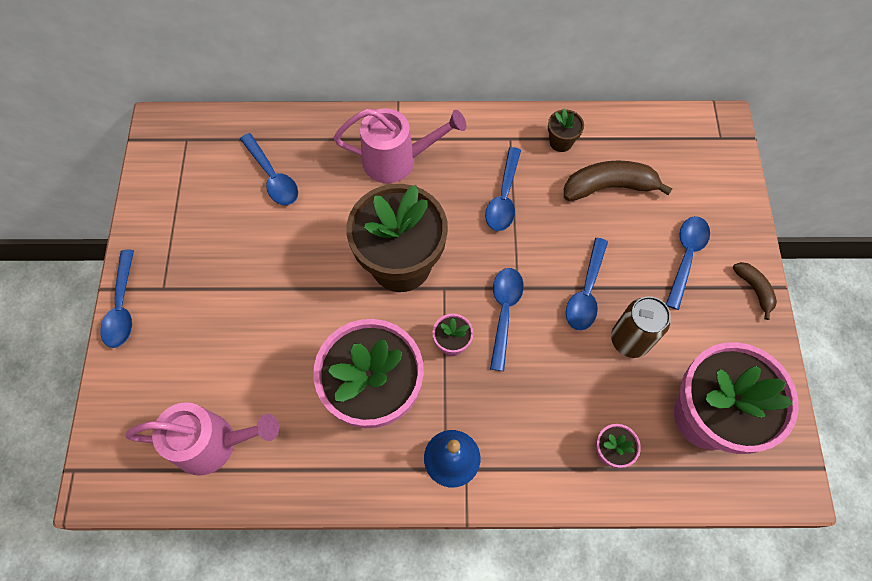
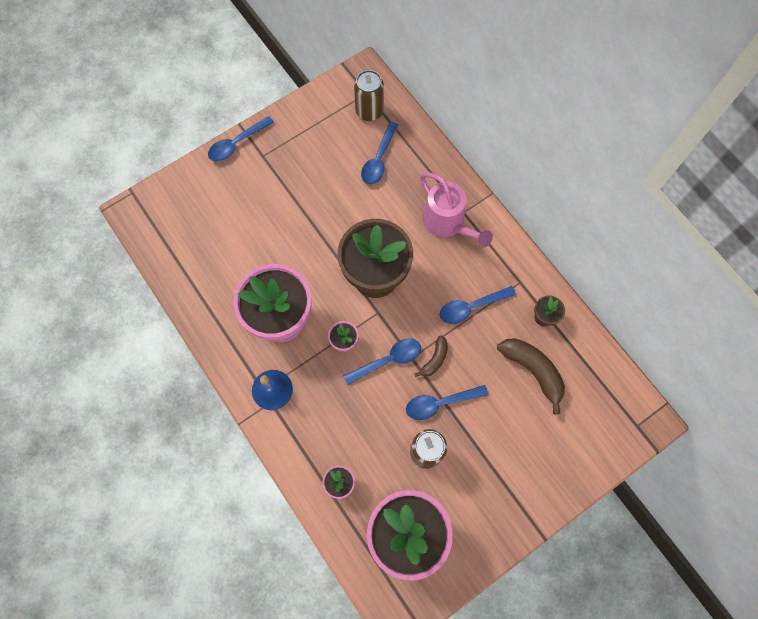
camera: 55 degrees right, 5 degrees up
(210, 150) = (369, 111): none -> brown can
(214, 443) = (193, 252): pink watering can -> none
(686, 257) = (516, 455): blue spoon -> none
(754, 289) = (526, 517): brown banana -> brown banana (434, 359)

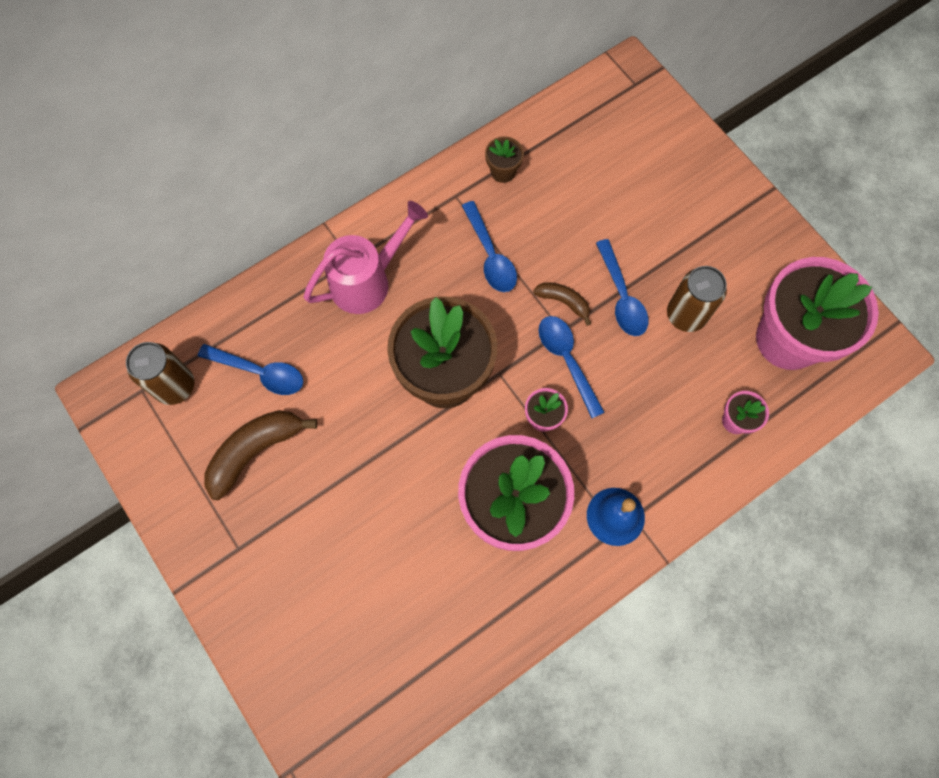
camera: 90 degrees left, 0 degrees up
(237, 144) = (212, 592): blue spoon -> none
(533, 371) = (574, 188): brown banana -> brown banana (255, 451)

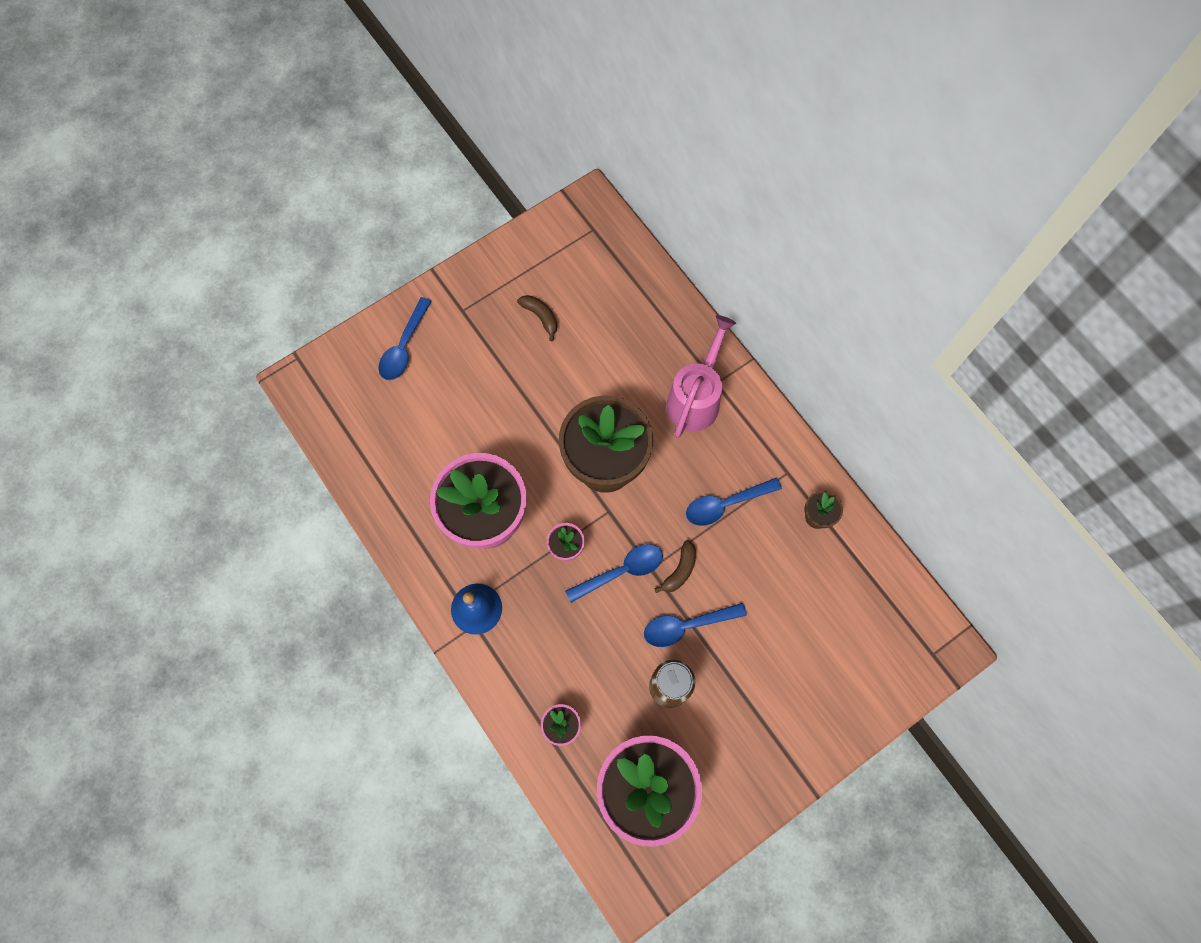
camera: 90 degrees right, 0 degrees up
(175, 386) = (597, 253): brown can -> none
(255, 451) = (541, 317): brown banana -> brown banana, size x0.56
(260, 372) = (609, 315): blue spoon -> blue spoon (404, 347)
(368, 281) = (696, 398): pink watering can -> pink watering can turned 120 degrees counterclockwise

